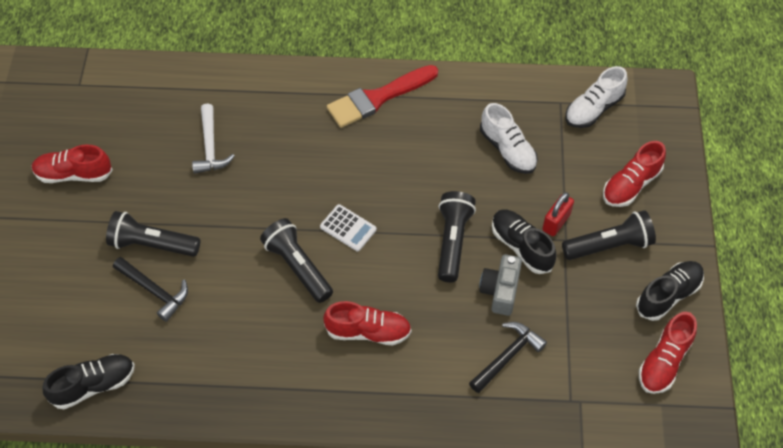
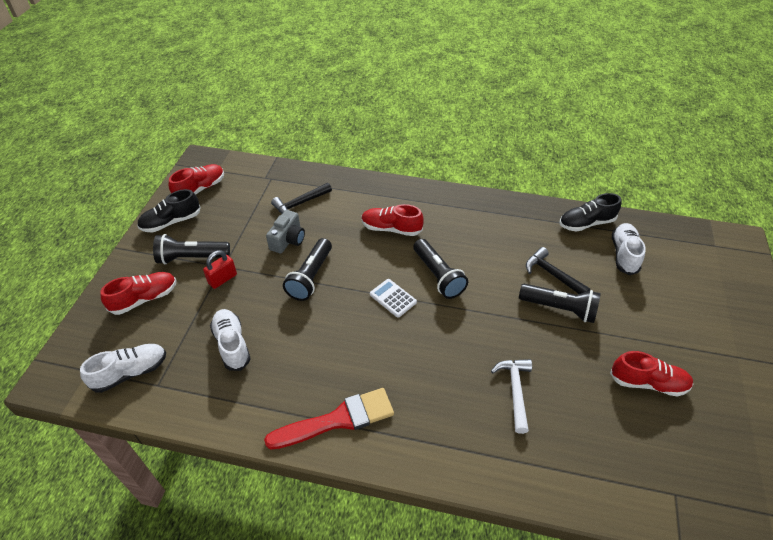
camera: 170 degrees left, 10 degrees down
(54, 337) = (624, 254): none -> white shoe
(521, 246) = (259, 266): black shoe -> none

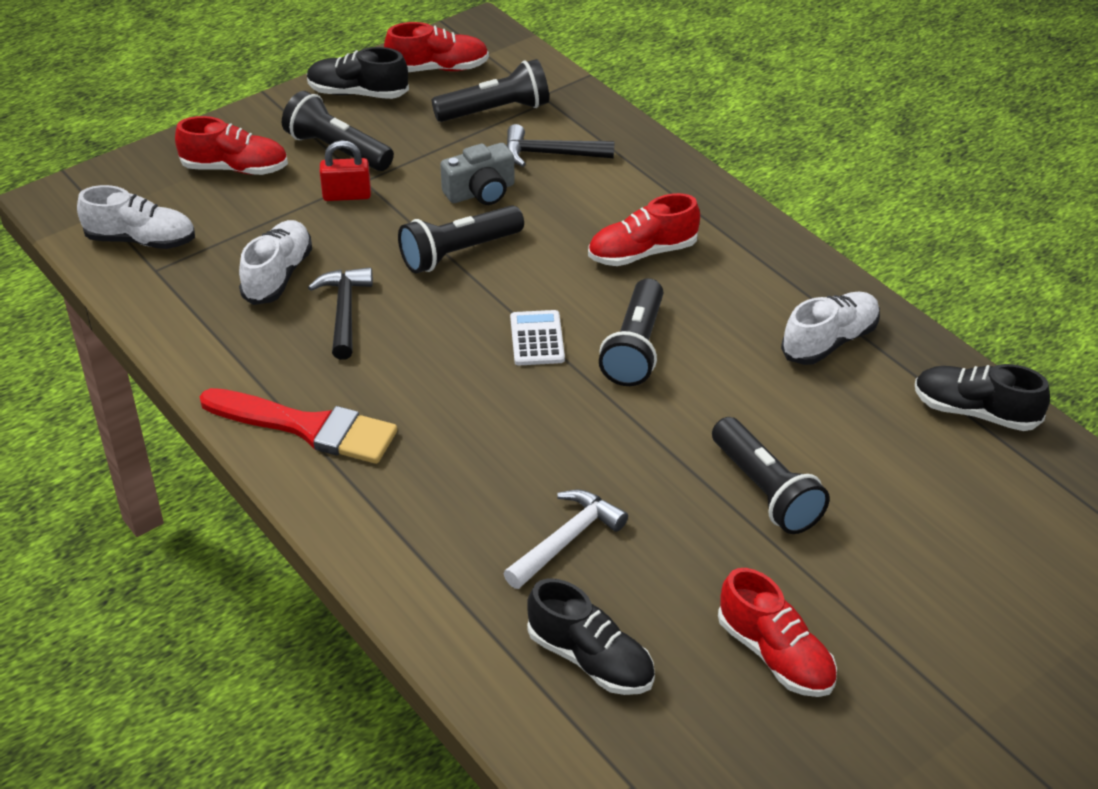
camera: 40 degrees right, 5 degrees down
(251, 196) = (495, 110): none -> black flashlight
(391, 229) = (642, 253): red shoe -> red shoe turned 75 degrees counterclockwise
(552, 274) = (816, 444): black hammer -> black hammer (344, 312)
(590, 444) = (590, 659): none -> black shoe
(624, 254) = (980, 488): white shoe -> white shoe (829, 341)

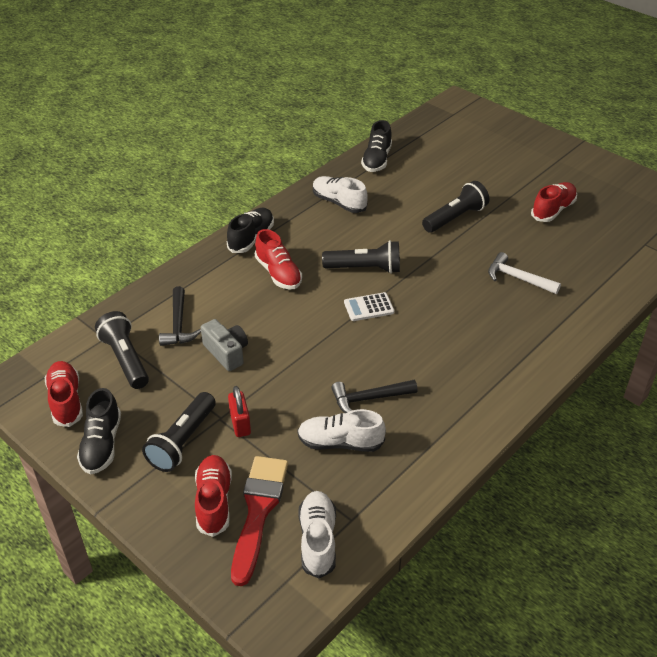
camera: 100 degrees left, 0 degrees up
(308, 427) = (480, 394): red brush -> red brush (258, 511)
(458, 253) = (295, 353): black flashlight -> none
(590, 659) = (586, 262): black shoe -> black shoe (251, 238)

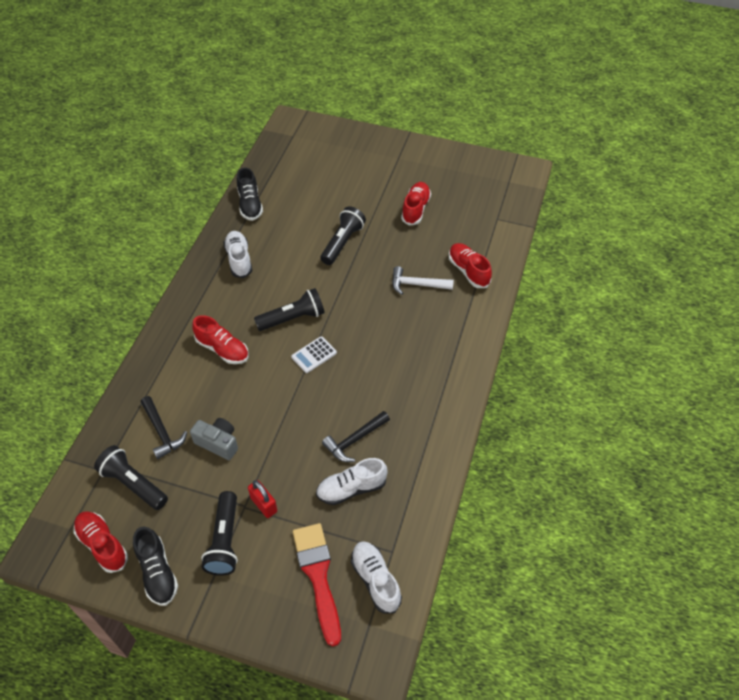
camera: 25 degrees left, 10 degrees up
(214, 502) = (279, 583): red shoe -> red shoe (468, 271)
(251, 238) = (181, 322): black shoe -> none
(339, 203) = (239, 260): white shoe -> white shoe turned 60 degrees clockwise

